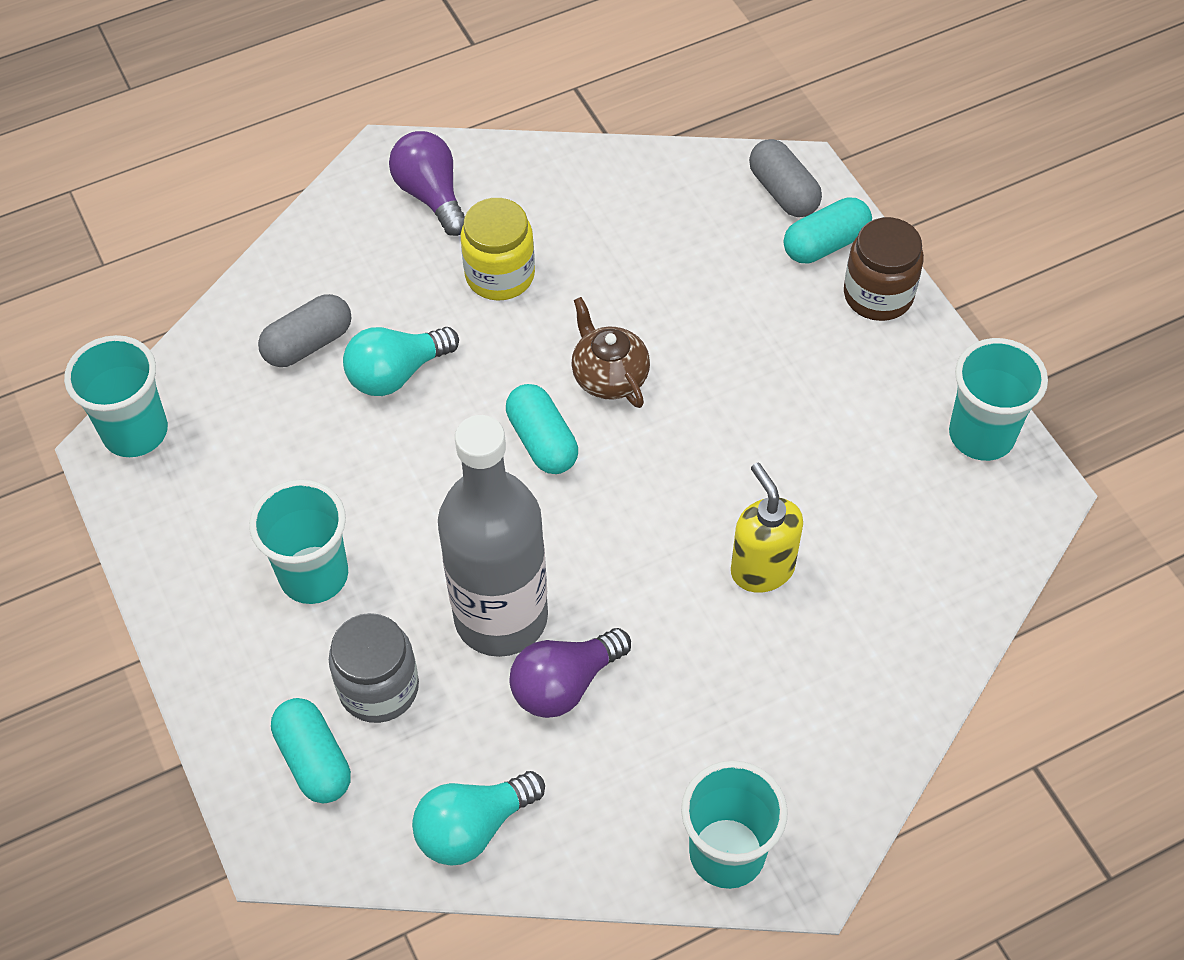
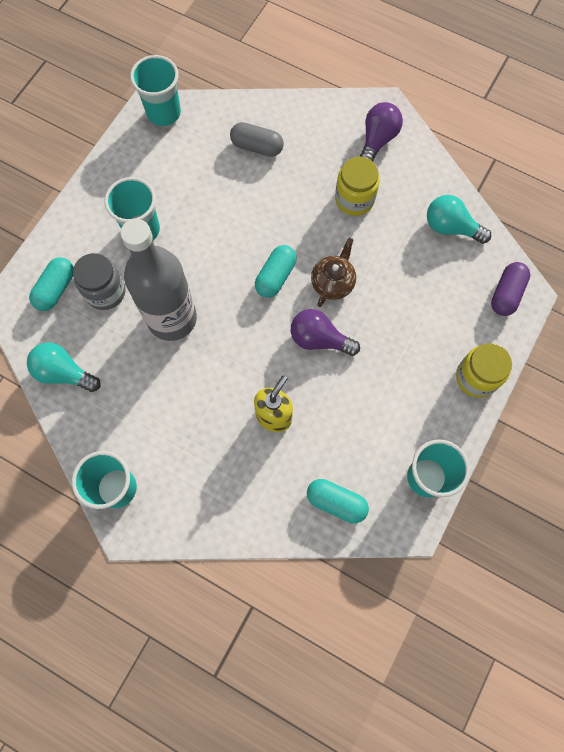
camera: 55 degrees right, 15 degrees up
(396, 373) = (267, 192): turquoise light bulb -> turquoise light bulb (451, 227)
(564, 684) = (156, 366): purple light bulb -> purple light bulb (319, 339)
(783, 192) = (506, 294): grey capsule -> purple capsule
(825, 244) = (489, 333): turquoise capsule -> turquoise capsule (336, 502)
(878, 295) = (476, 377): brown jar -> yellow jar

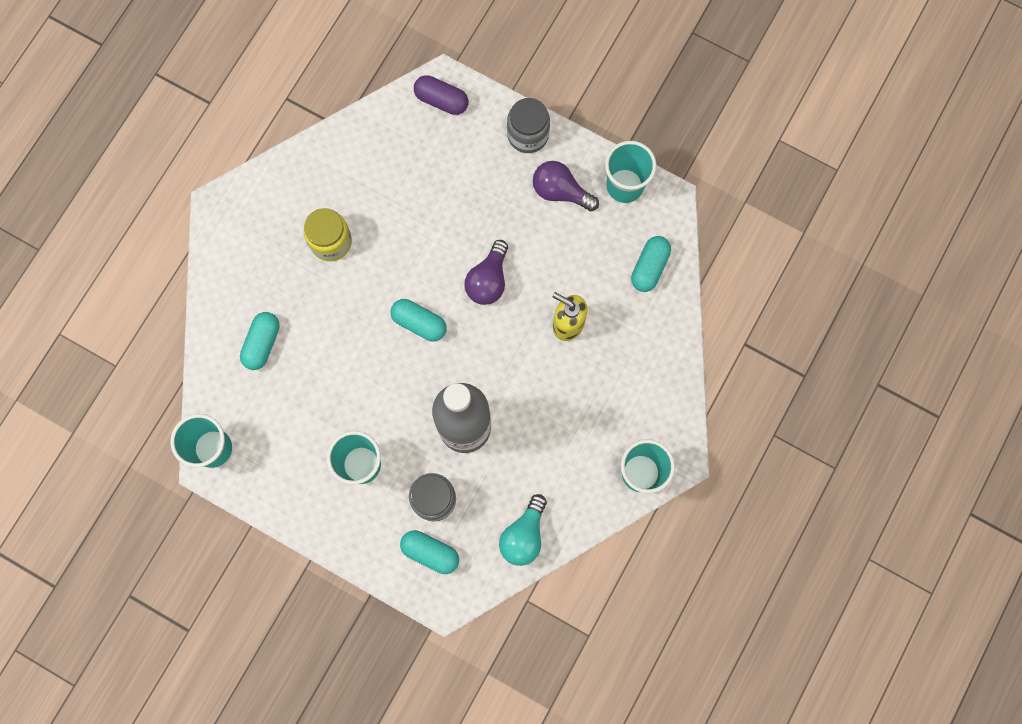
camera: 90 degrees left, 5 degrees up
(257, 147) = (262, 343): grey capsule -> turquoise capsule
(333, 282) = (427, 266): brown teapot -> none
(377, 140) = (260, 216): purple light bulb -> purple light bulb (560, 191)
(451, 227) = (367, 147): turquoise light bulb -> none
(476, 377) = (528, 135): yellow jar -> grey jar

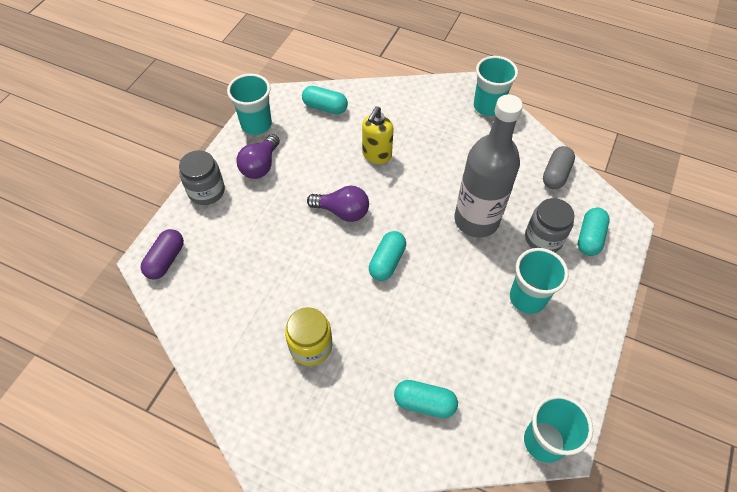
camera: 95 degrees left, 20 degrees down
(524, 535) = (555, 174): turquoise light bulb -> grey capsule

